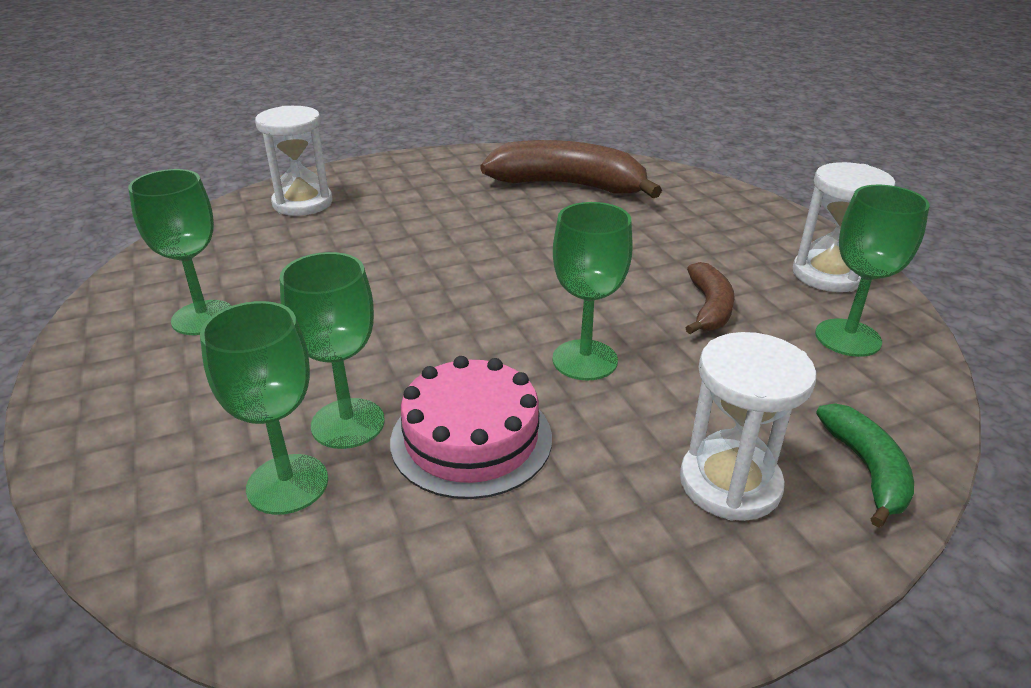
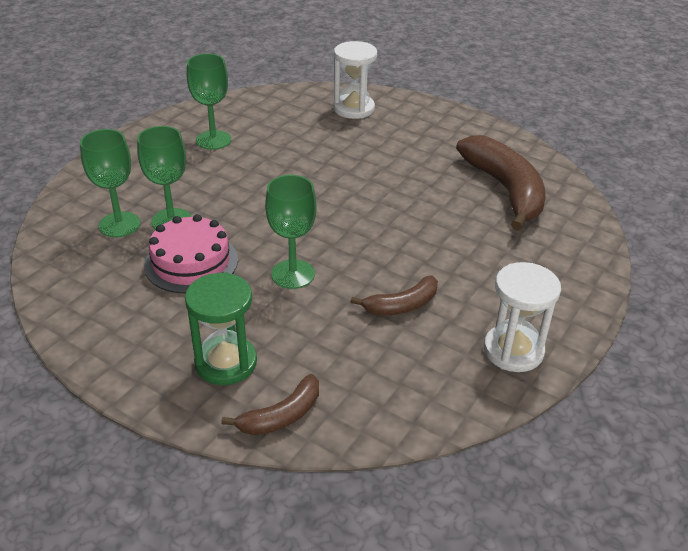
camera: 55 degrees right, 5 degrees up
(730, 483) = (226, 363): white hourglass -> green hourglass
(848, 338) = (428, 379): green goblet -> none
(867, 470) = (281, 416): green banana -> brown banana

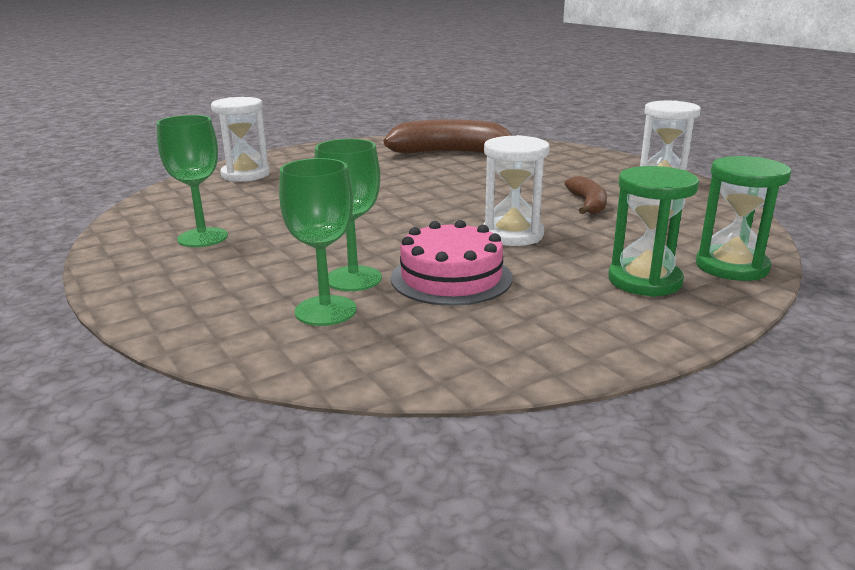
camera: 65 degrees left, 15 degrees down
(281, 416) = (731, 267): brown banana -> green hourglass
(293, 274) = (512, 235): green goblet -> white hourglass

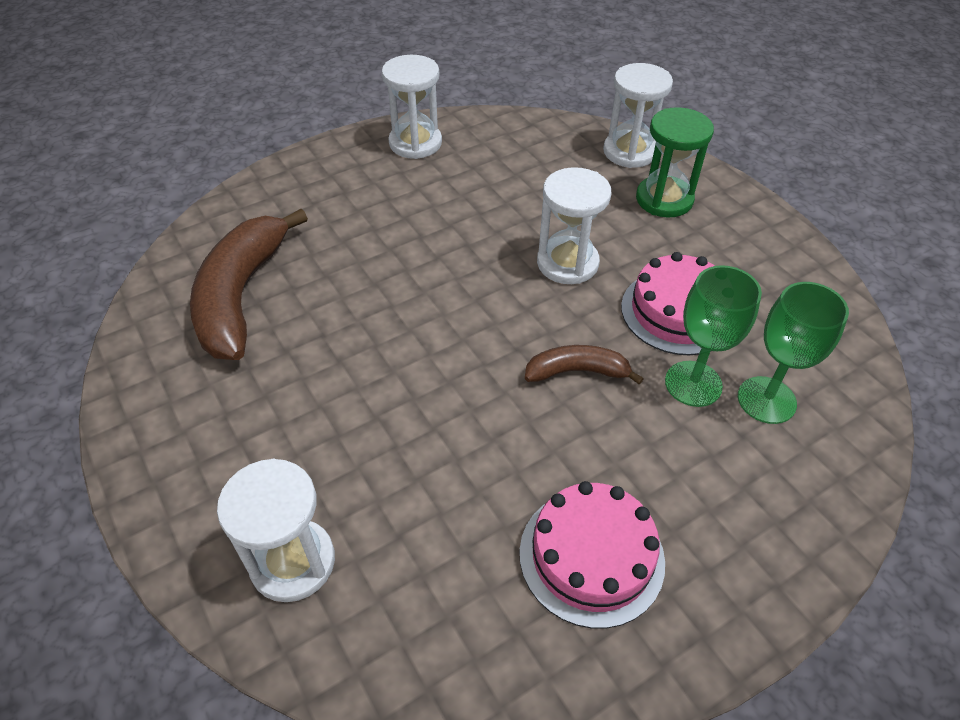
camera: 90 degrees left, 25 degrees up
(202, 237) = (591, 556): green goblet -> pink cake
(588, 204) = (478, 201): brown banana -> brown banana (577, 371)
(731, 267) = (629, 152): green hourglass -> white hourglass

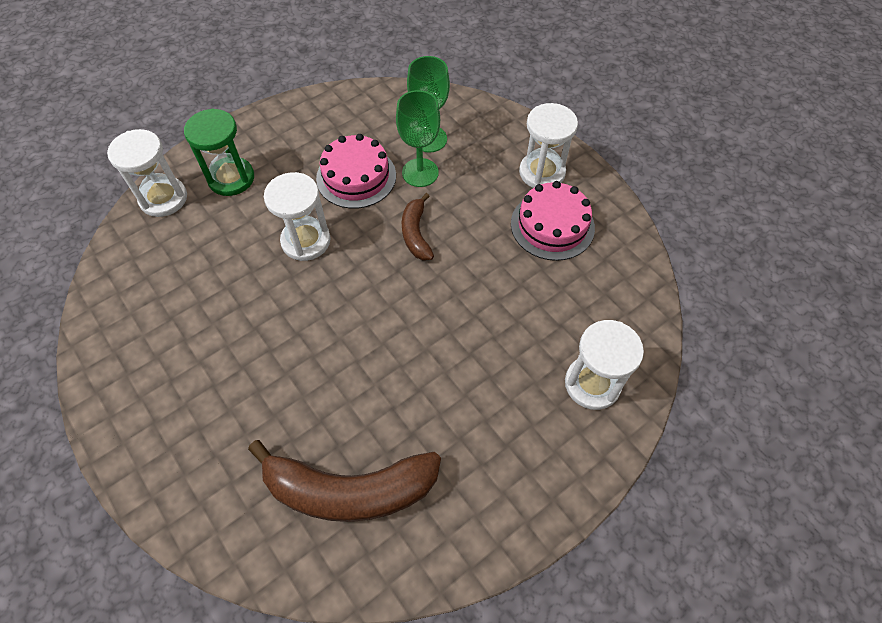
camera: 95 degrees left, 10 degrees up
(415, 143) = (123, 373): white hourglass -> white hourglass (542, 172)

